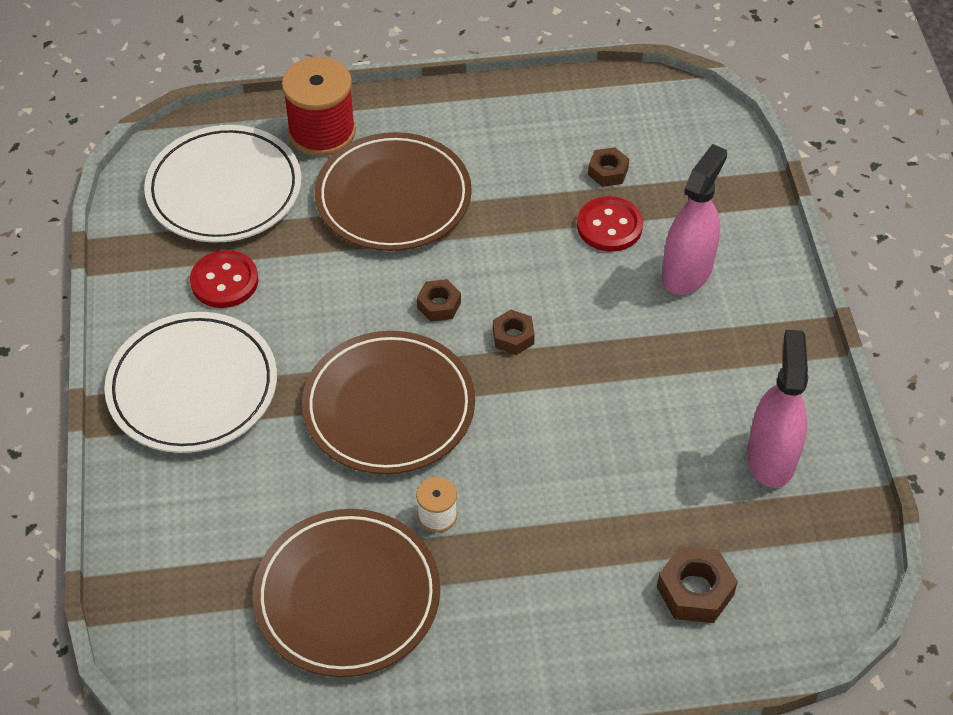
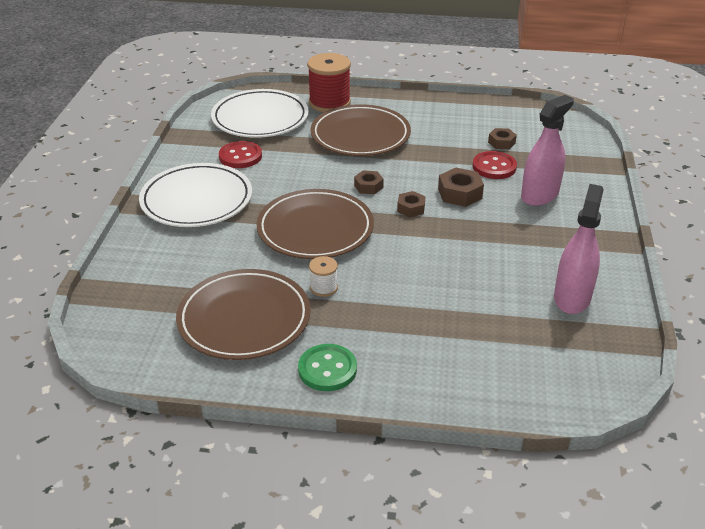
camera: 15 degrees right, 15 degrees down
(488, 655) = (327, 369): none -> green button
(695, 591) = (492, 361): brown nut -> brown nut (460, 193)

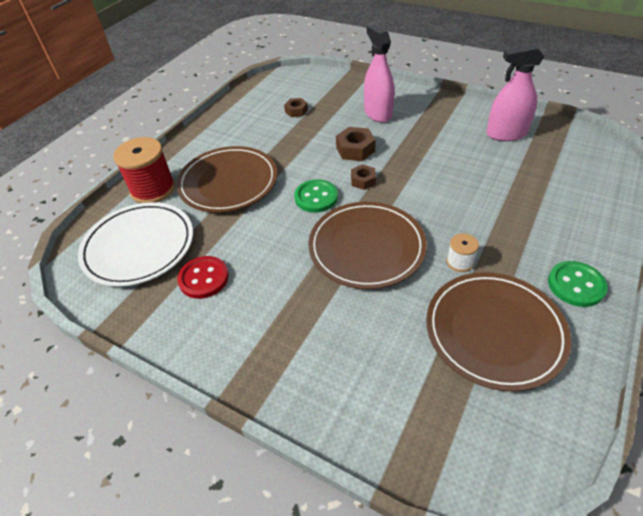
camera: 65 degrees left, 10 degrees up
(197, 200) = (267, 334): white plate -> none
(368, 186) = (316, 197): brown nut -> green button
(494, 167) = (328, 123): red button -> none
(572, 298) = (506, 134): pink spray bottle -> pink spray bottle turned 45 degrees counterclockwise

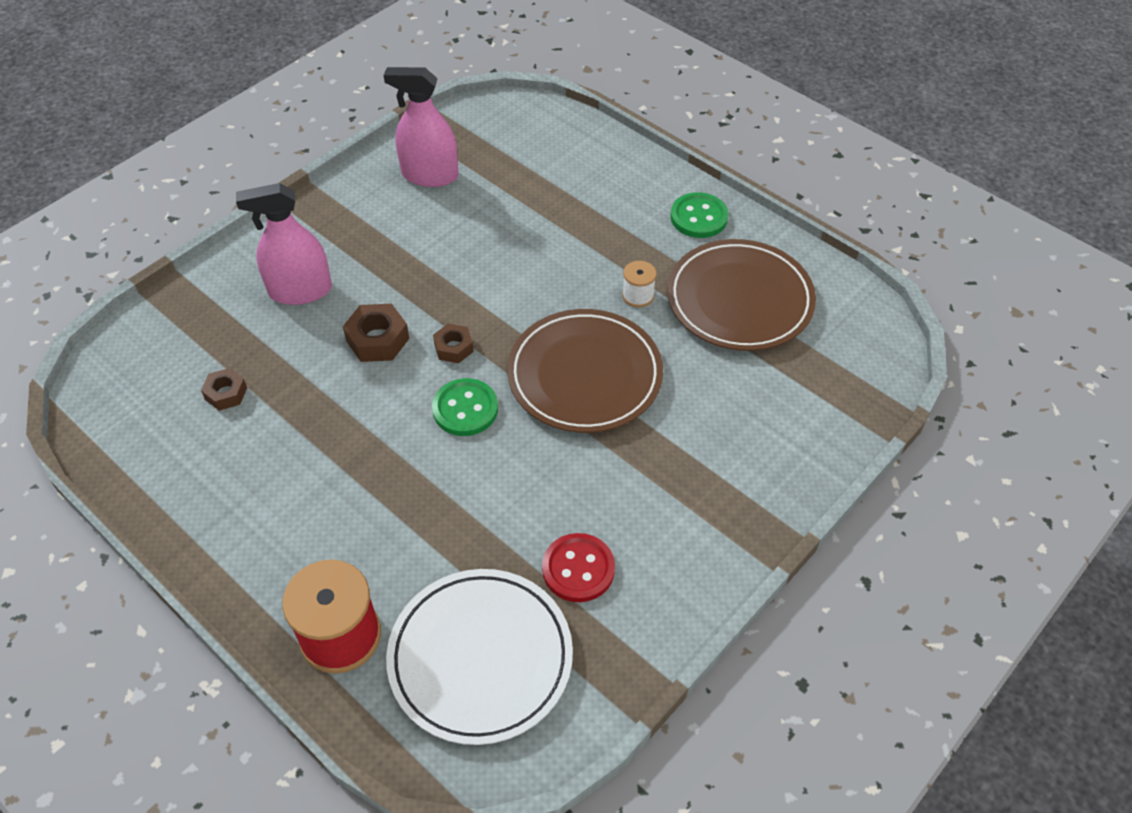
camera: 80 degrees left, 5 degrees up
(228, 183) = (377, 518): brown plate -> none
(506, 134) = (430, 175): pink spray bottle -> pink spray bottle turned 90 degrees clockwise

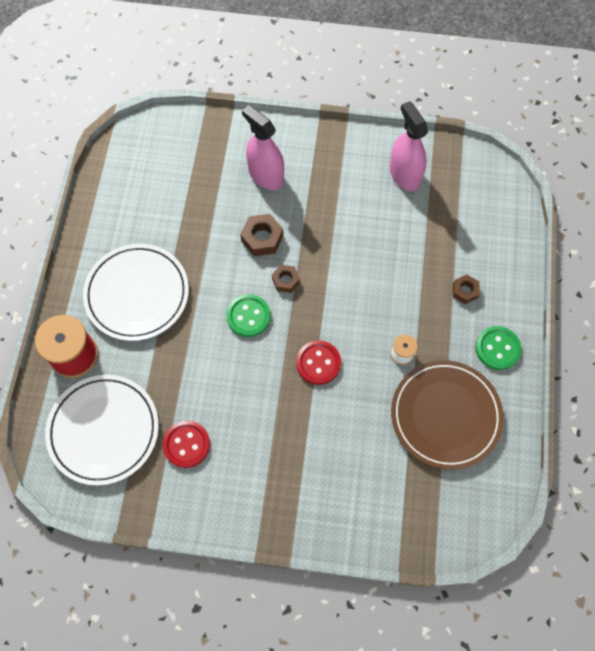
camera: 55 degrees right, 15 degrees up
(226, 393) = (174, 194): brown nut -> brown nut (464, 291)
(323, 510) = (137, 294): none -> white plate
(585, 375) = (318, 363): brown plate -> red button

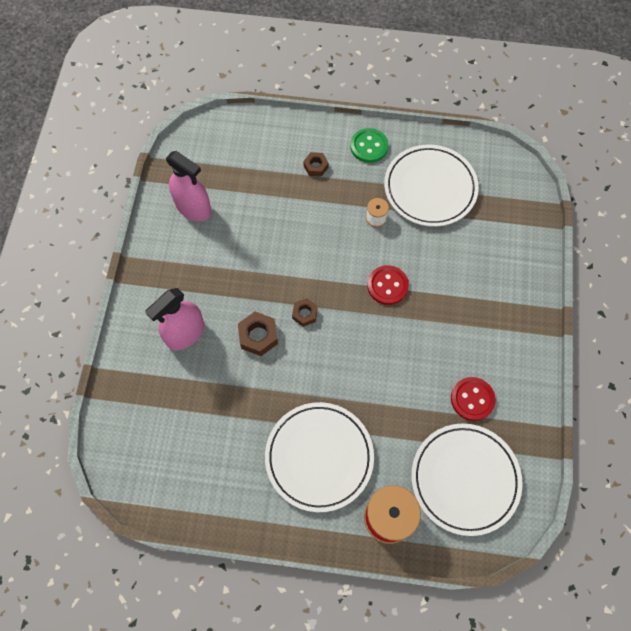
camera: 90 degrees left, 0 degrees up
(248, 316) = (342, 347): green button -> none
(405, 174) = (193, 208): pink spray bottle -> pink spray bottle turned 120 degrees counterclockwise
(445, 415) = (430, 188): brown plate -> white plate

